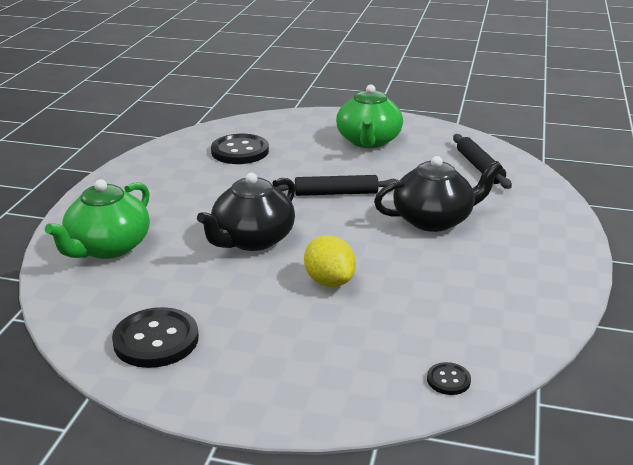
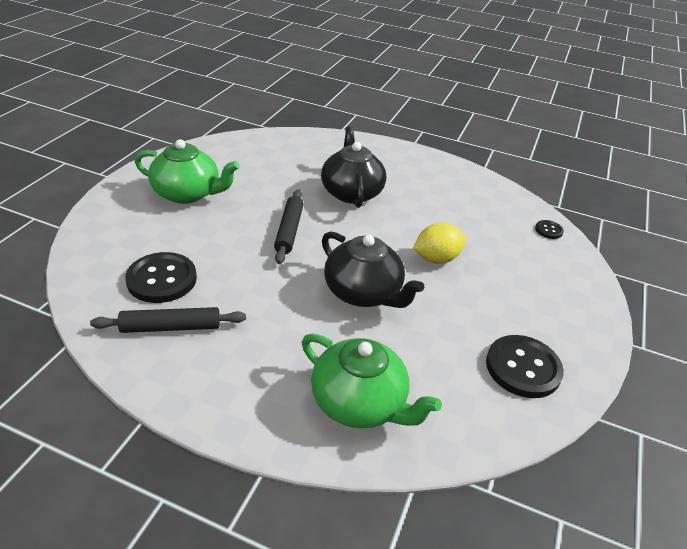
camera: 85 degrees left, 10 degrees up
(479, 167) = (271, 153): black rolling pin -> black rolling pin (171, 327)

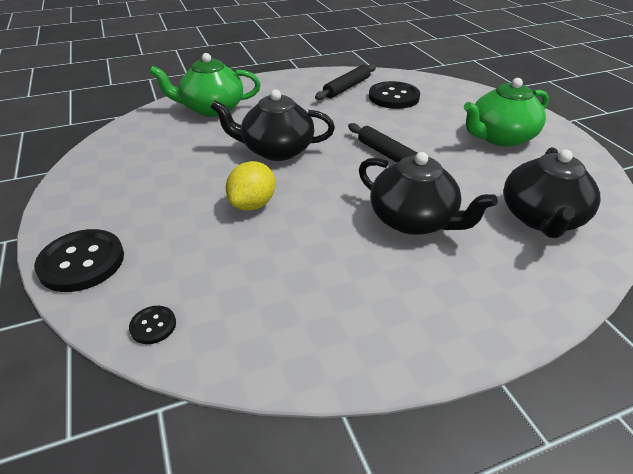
camera: 140 degrees right, 0 degrees up
(285, 155) = (541, 218): none -> black teapot
(523, 368) = (119, 167): black button -> black button (82, 262)

